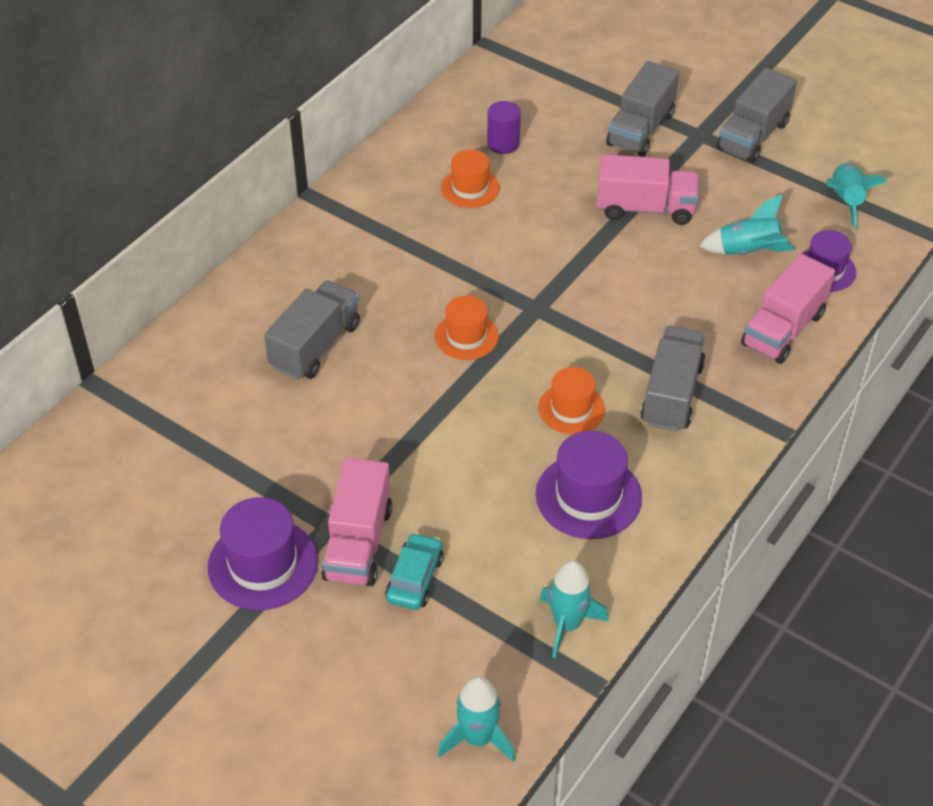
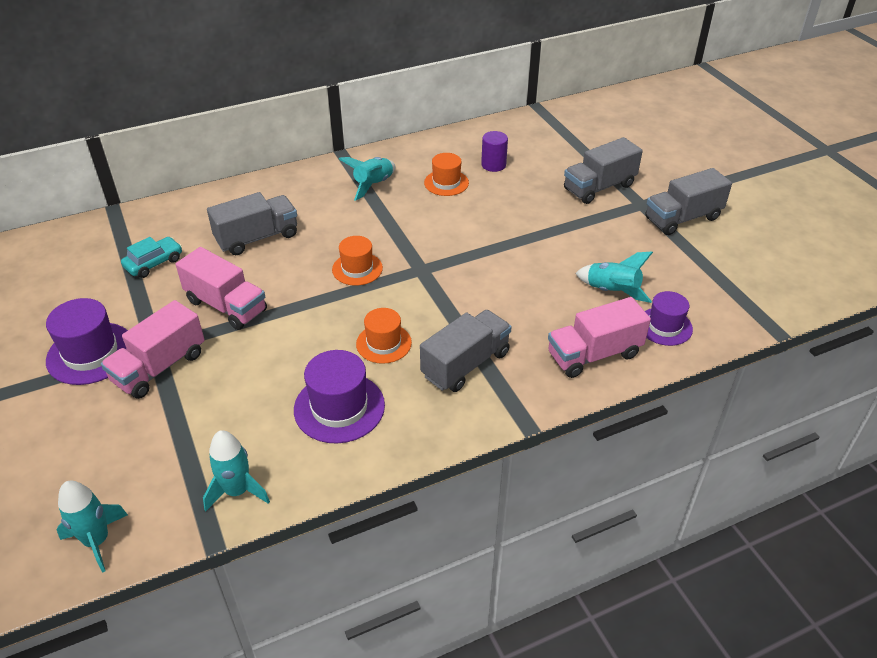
camera: 30 degrees right, 5 degrees down
(415, 579) = (170, 407): turquoise car -> turquoise car (154, 263)
(645, 208) = (558, 236): pink truck -> pink truck (226, 306)
(845, 201) = (723, 286): turquoise rocket -> turquoise rocket (373, 185)

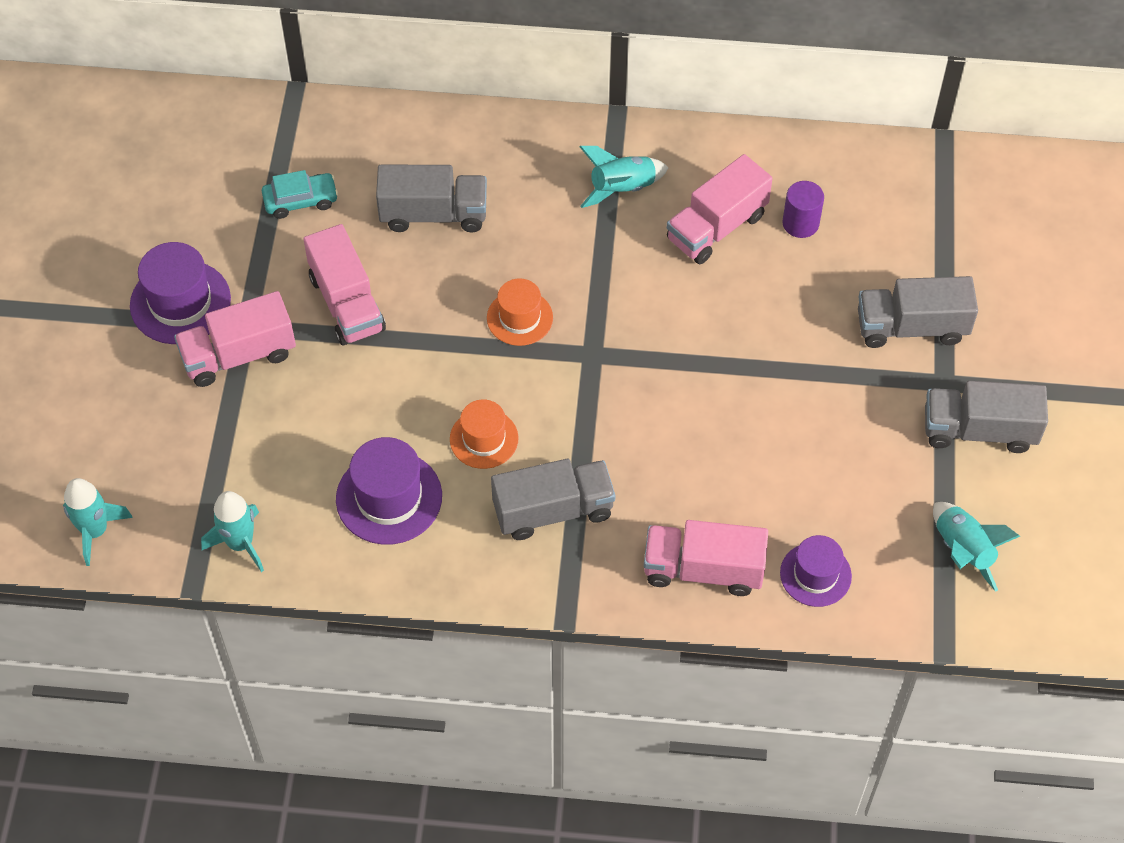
camera: 30 degrees right, 15 degrees up
(446, 183) = (716, 227): orange hat -> pink truck
(612, 291) = (793, 496): turquoise rocket -> turquoise rocket (962, 551)

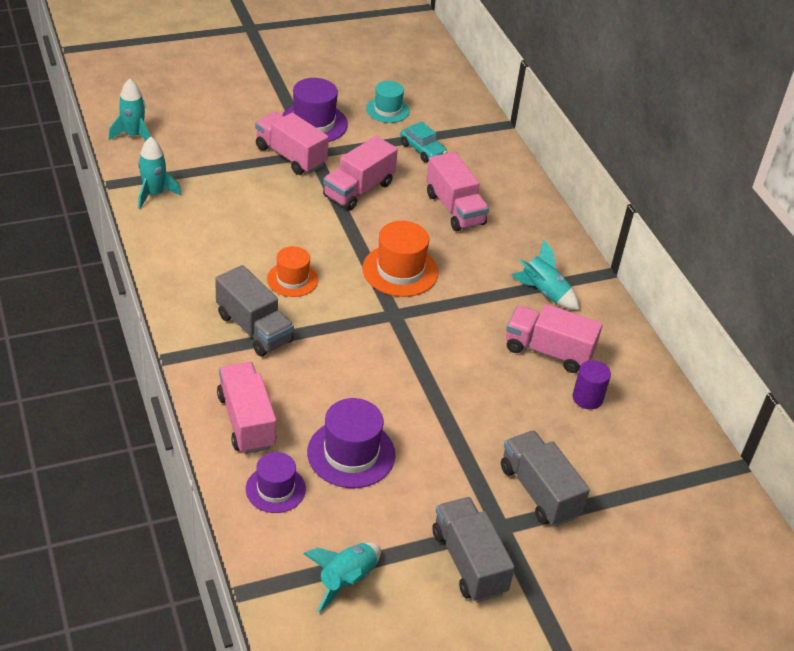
camera: 60 degrees right, 15 degrees down
(195, 206) = (387, 110): none -> turquoise hat
(389, 497) = (222, 248): purple hat -> purple hat (351, 453)
(433, 214) = (454, 209): grey truck -> pink truck
(519, 318) = (400, 270): orange hat -> orange hat, size x1.52

